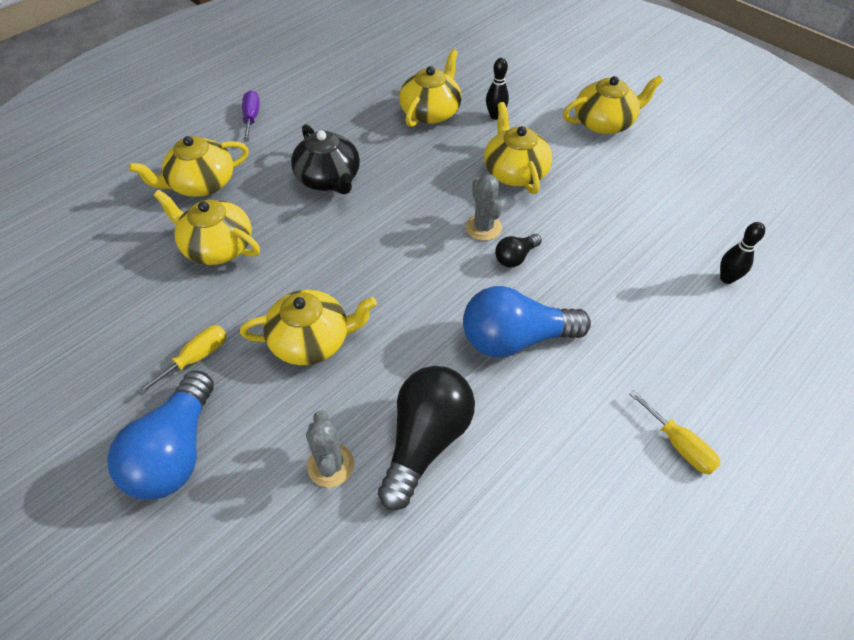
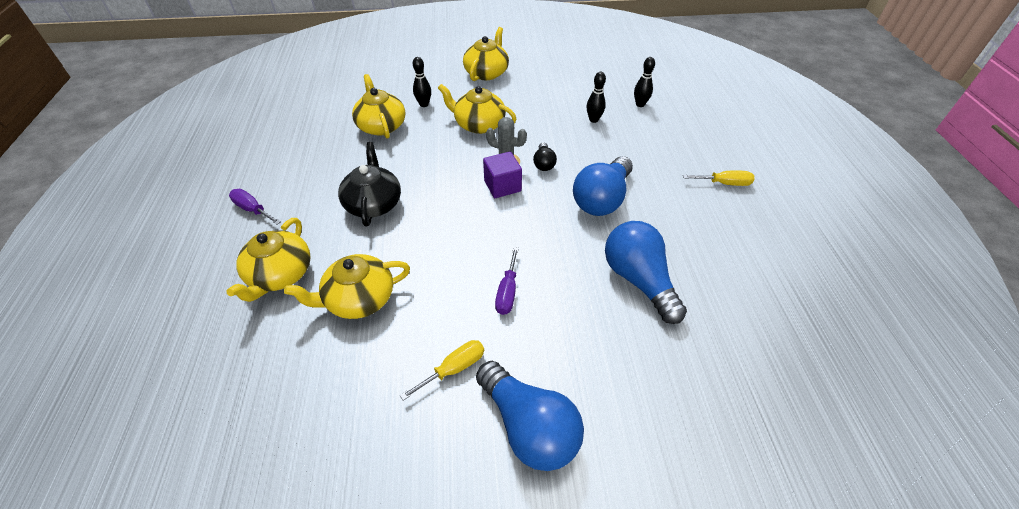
camera: 50 degrees left, 5 degrees down
(196, 358) = (454, 369): yellow screwdriver -> yellow screwdriver turned 60 degrees clockwise
(312, 340) = (507, 292): yellow teapot -> purple screwdriver
(329, 178) = (373, 203): black teapot -> black teapot turned 105 degrees counterclockwise
(331, 465) = (618, 338): grey cactus -> none
(426, 440) = (639, 280): black light bulb -> blue light bulb
(446, 247) = (502, 186): none -> purple cube
(640, 254) = (593, 120): none -> black bowling pin

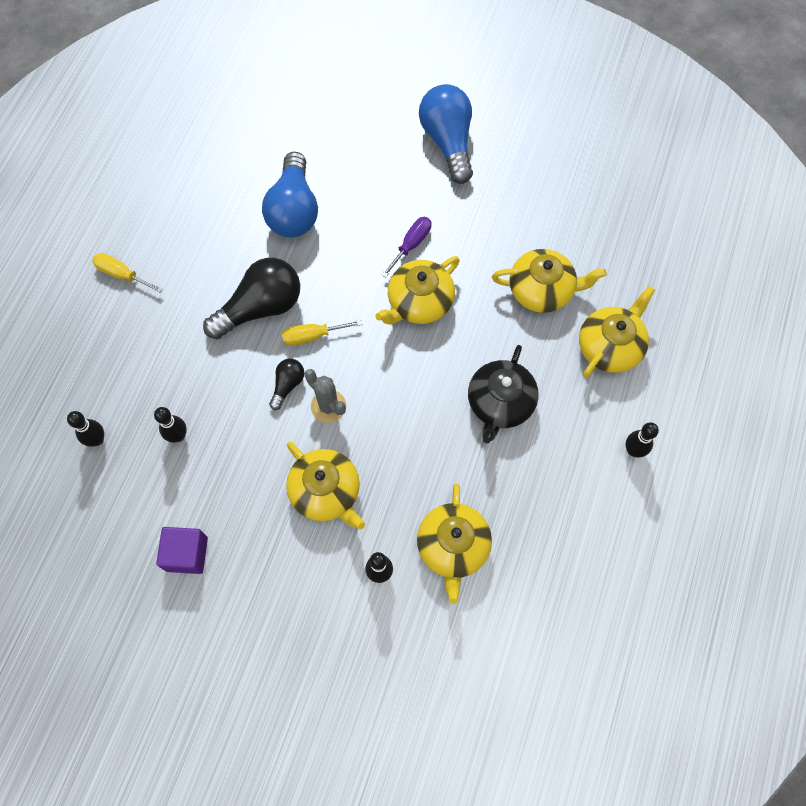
camera: 155 degrees left, 20 degrees up
(252, 209) = (633, 450): purple screwdriver -> black bowling pin
(454, 369) = (483, 199): yellow screwdriver -> yellow screwdriver (312, 336)
(486, 73) = (254, 617): yellow teapot -> yellow teapot (419, 302)
(502, 186) = (352, 370): purple cube -> purple cube (187, 554)
(602, 199) = (260, 308): blue light bulb -> black light bulb

